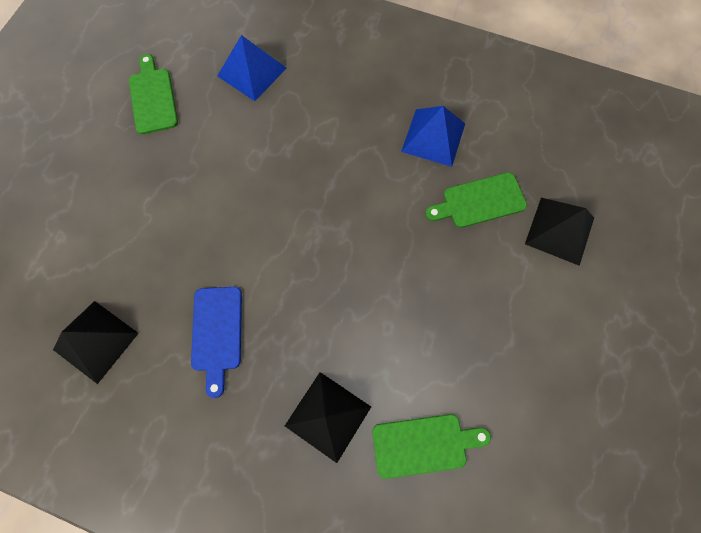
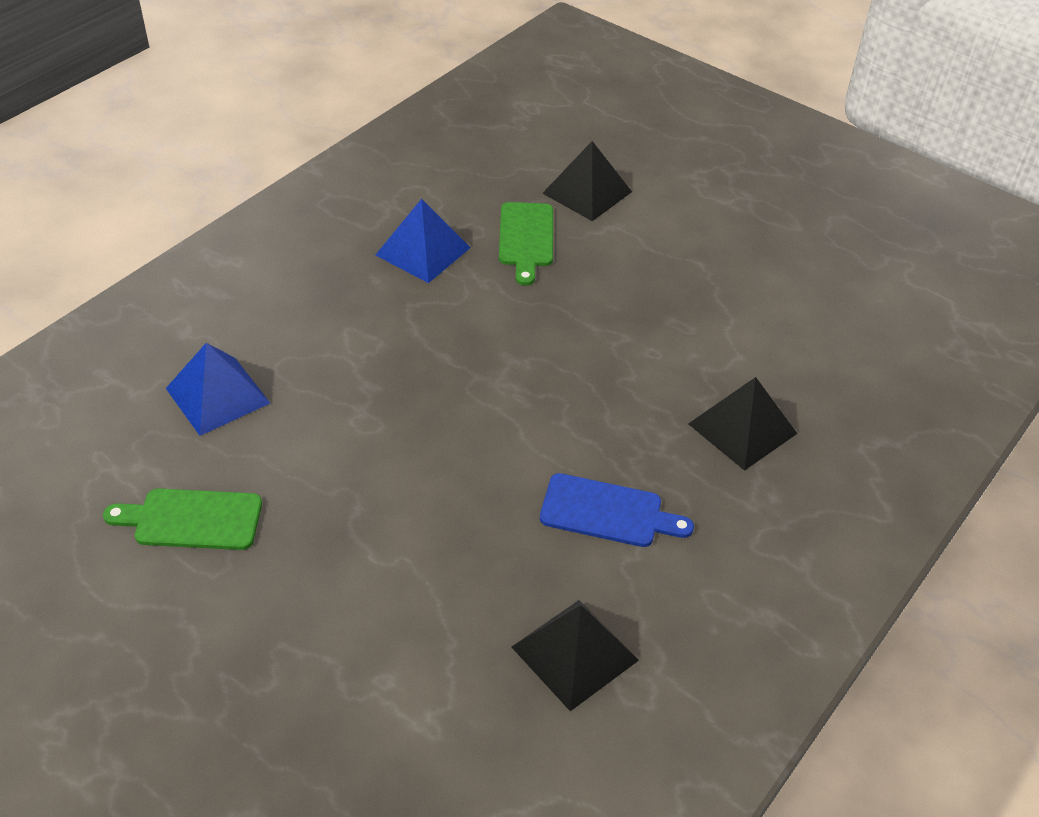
camera: 75 degrees left, 25 degrees down
(424, 445) = (792, 357): green cutting board -> none

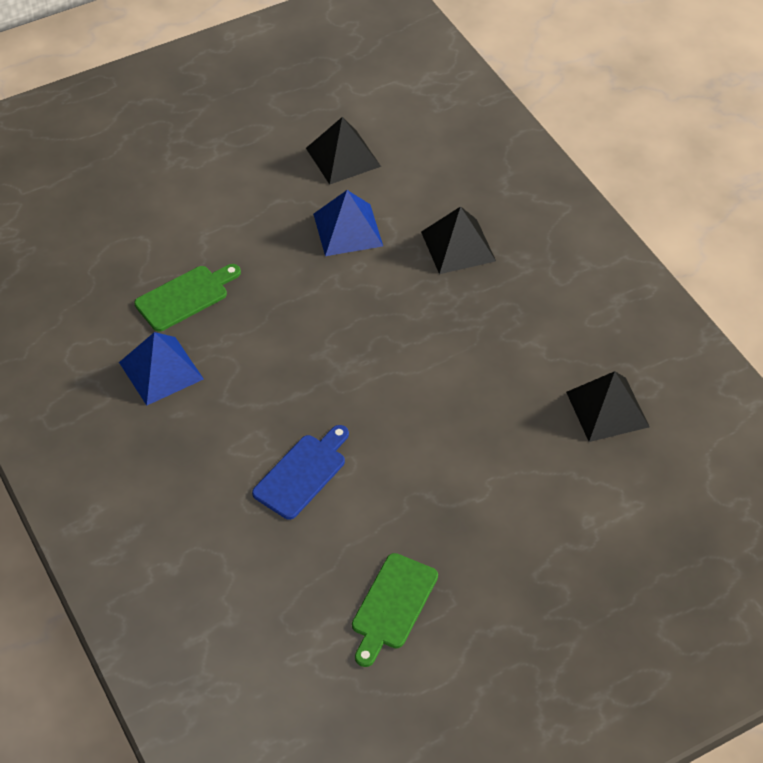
camera: 65 degrees left, 5 degrees up
(217, 395) = (263, 559): blue pyramid -> blue pyramid (347, 229)
(526, 238) = (185, 297): green cutting board -> green cutting board turned 60 degrees counterclockwise
(587, 192) = (150, 236): black pyramid -> black pyramid (343, 157)
(607, 512) = (499, 349): blue cutting board -> blue cutting board (302, 473)

